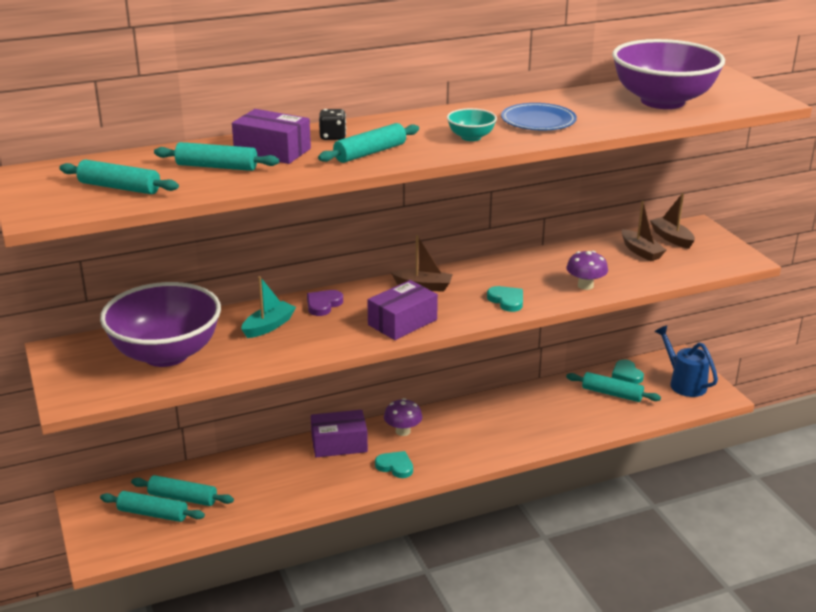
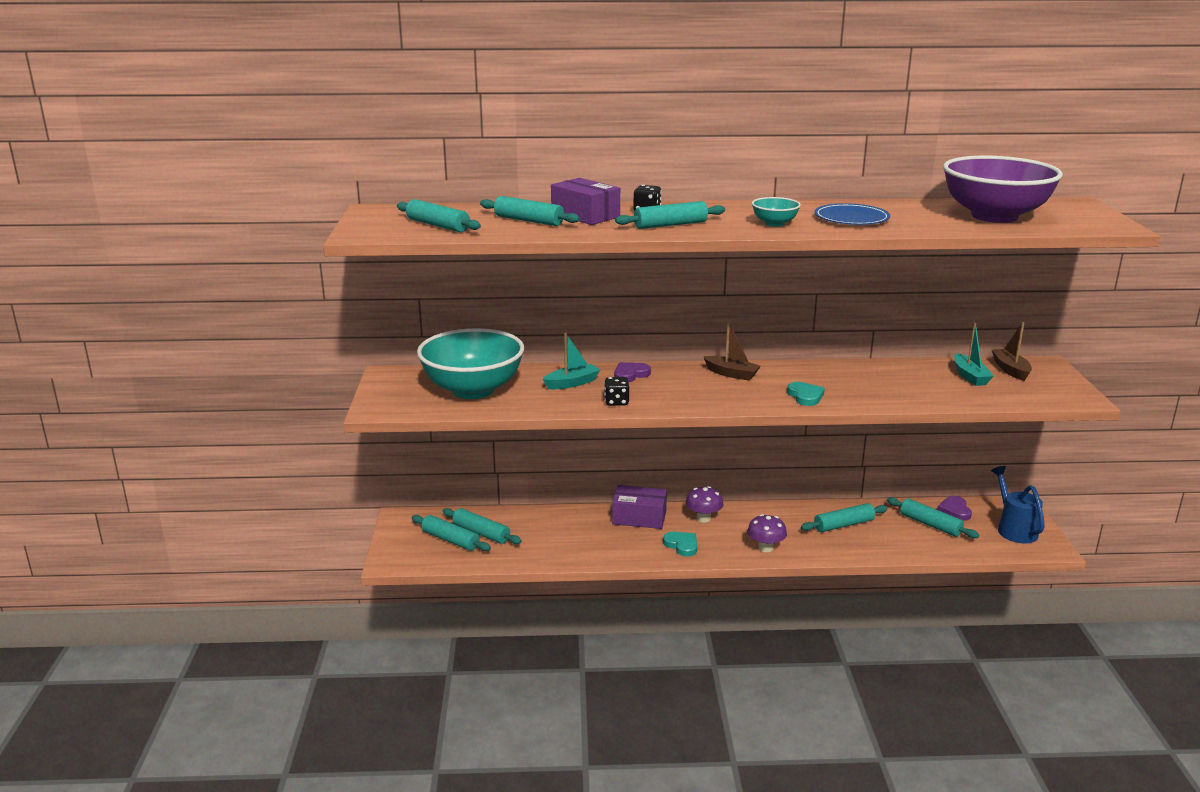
camera: 20 degrees right, 5 degrees down
(166, 354) = (473, 390): purple bowl -> turquoise bowl
(327, 341) = (616, 402): none -> black dice
(402, 322) = (694, 398): purple box -> none
(536, 410) = (843, 525): none -> turquoise rolling pin
(585, 286) = (893, 396): purple mushroom -> purple mushroom (765, 548)
(626, 374) = (955, 510): turquoise heart -> purple heart
(641, 251) = (970, 376): brown boat -> turquoise boat

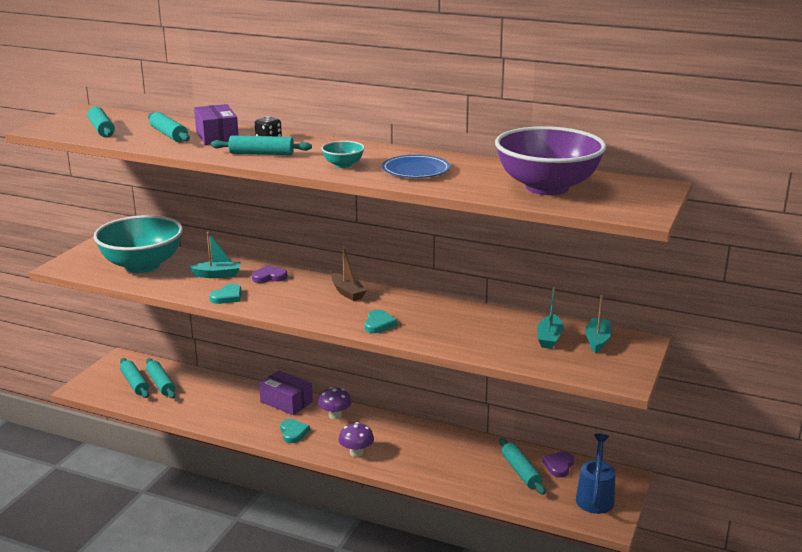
camera: 25 degrees right, 0 degrees up
(616, 402) = (227, 297): black dice -> turquoise heart
(843, 525) = (443, 451): turquoise rolling pin -> none
(1010, 370) = (597, 340): brown boat -> turquoise boat

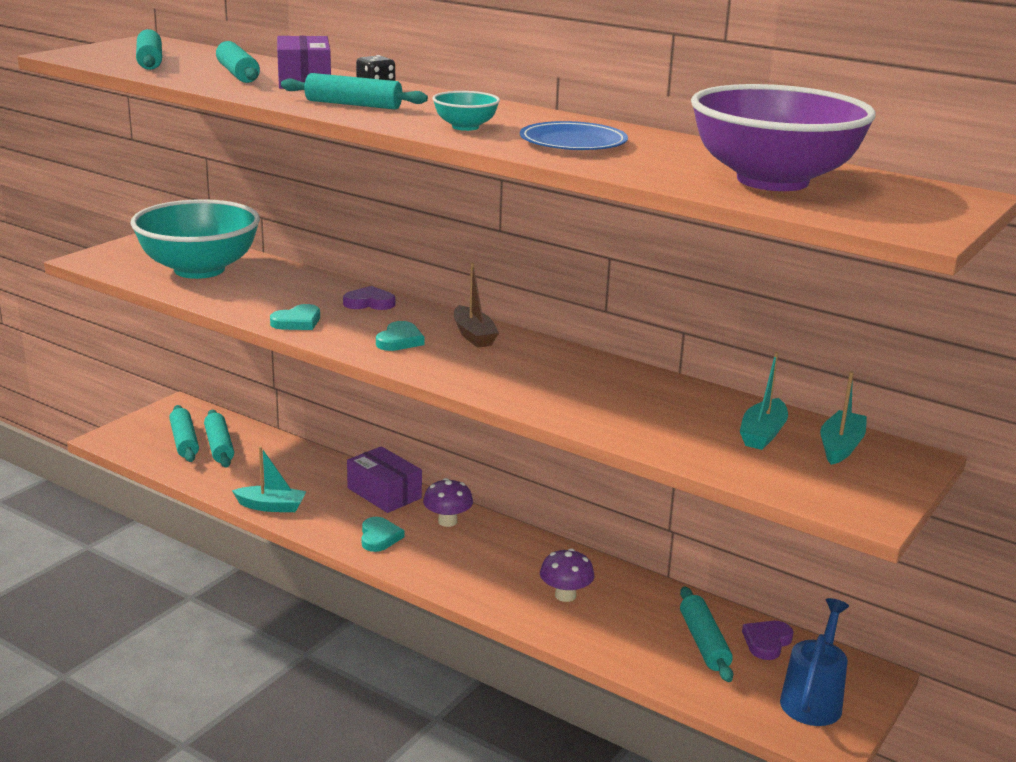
camera: 10 degrees right, 0 degrees up
(217, 275) = (296, 292): turquoise boat -> turquoise boat (271, 506)
(356, 453) = (461, 578): purple mushroom -> purple mushroom (565, 595)
(379, 324) = (502, 383): turquoise heart -> turquoise heart (399, 340)

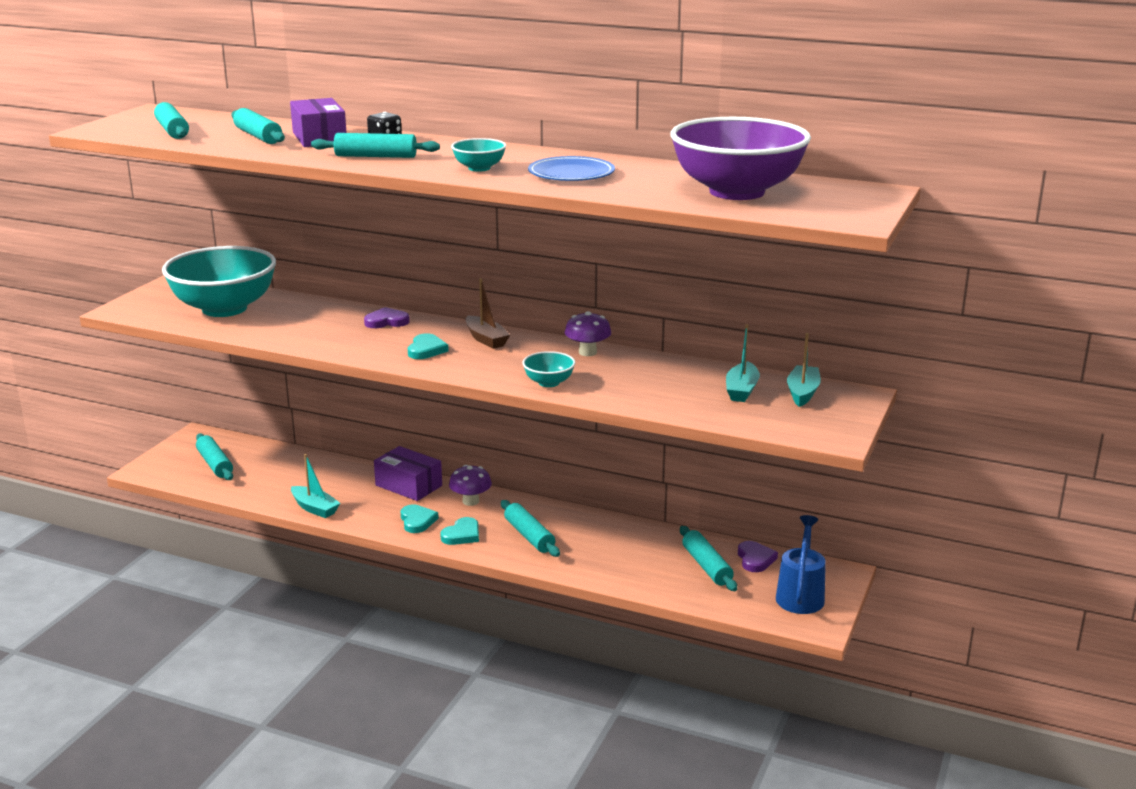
camera: 10 degrees left, 0 degrees up
(219, 446) = (248, 465): turquoise rolling pin -> turquoise rolling pin (529, 536)
(271, 506) = (315, 508): turquoise boat -> turquoise boat turned 45 degrees clockwise
(297, 322) = (333, 344): turquoise heart -> turquoise heart (462, 535)
(527, 396) = (549, 382): none -> turquoise bowl
(565, 595) = (586, 546): purple mushroom -> purple mushroom (587, 352)
(767, 642) = (755, 559): purple heart -> purple heart turned 150 degrees clockwise

